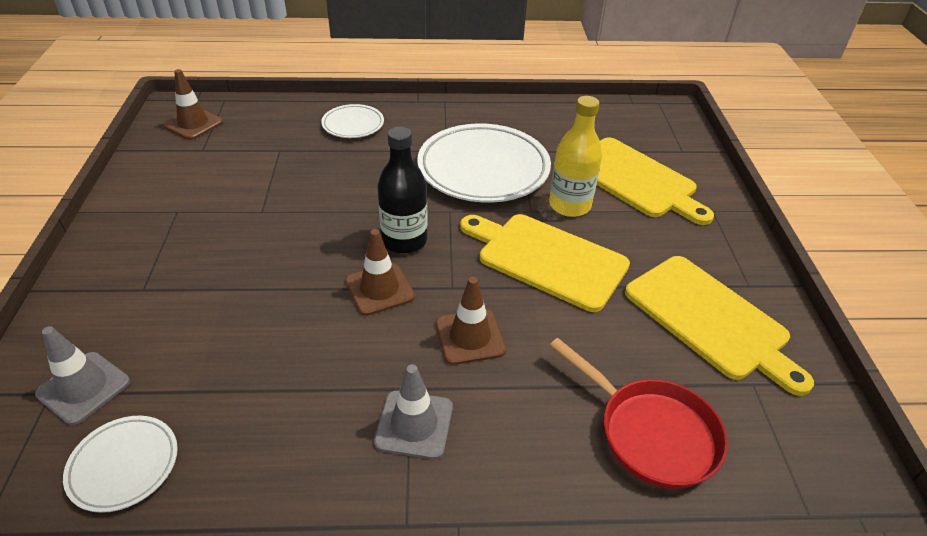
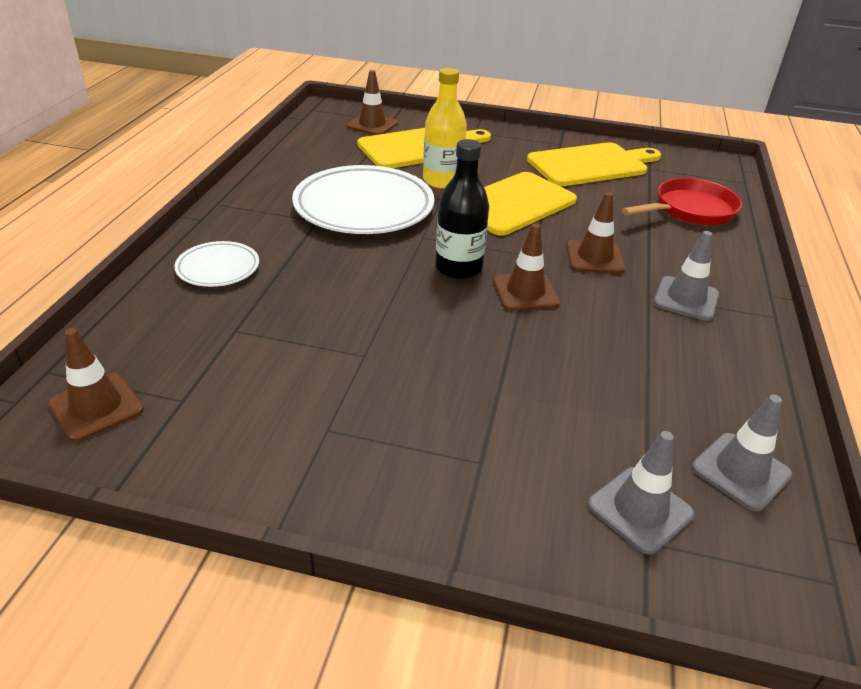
camera: 75 degrees left, 5 degrees down
(124, 465) = (741, 471): white plate -> grey traffic cone
(658, 141) = (372, 125): none -> brown traffic cone

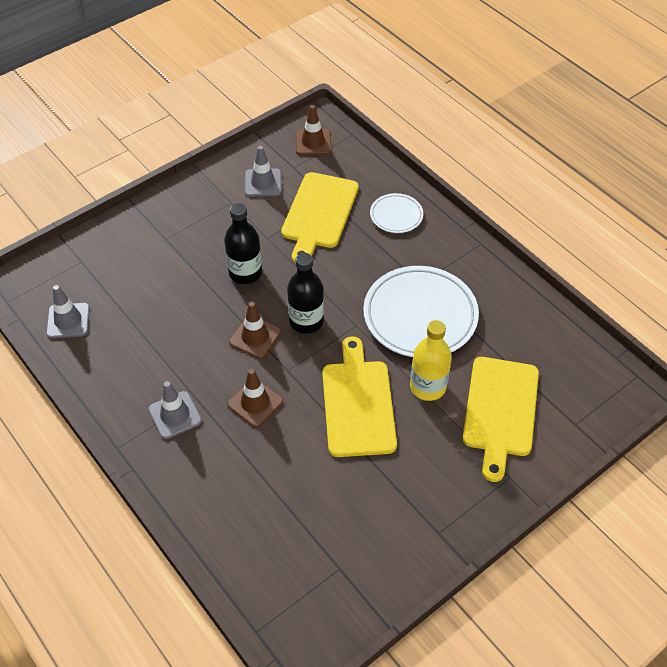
camera: 130 degrees right, 15 degrees up
(372, 125) = (572, 402): brown traffic cone -> none
(447, 344) = (245, 273): none -> black bottle
(591, 164) = (380, 522): yellow cutting board -> yellow cutting board (319, 213)
(640, 509) = (93, 271): grey traffic cone -> grey traffic cone (263, 183)
(690, 210) = (255, 528): red pan -> none

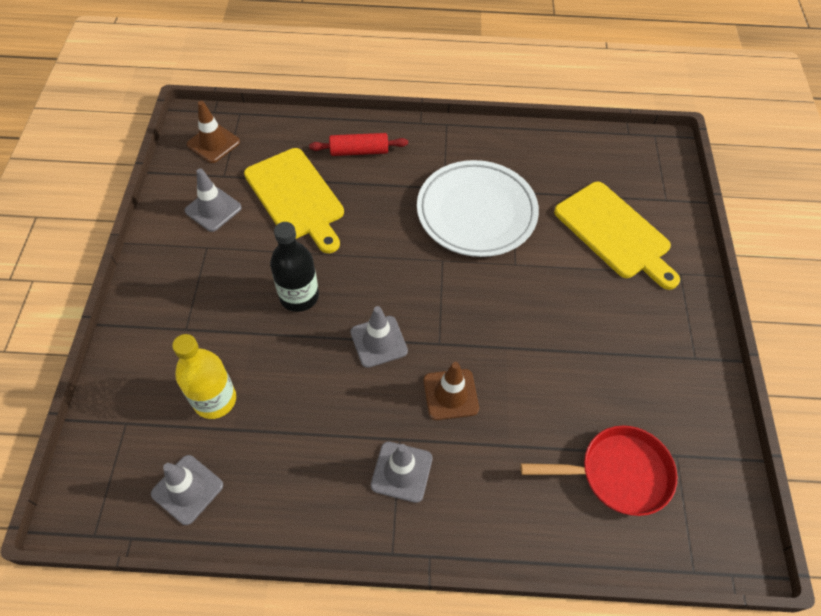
camera: 50 degrees left, 5 degrees up
(255, 337) = (378, 341): brown traffic cone -> grey traffic cone
(289, 539) = (617, 474): none -> red pan
(306, 321) = (401, 291): black bottle -> none
(357, 404) = (523, 319): yellow cutting board -> none
(396, 215) = (359, 151): white plate -> red rolling pin
(427, 387) = (550, 260): yellow bottle -> yellow bottle (215, 400)

